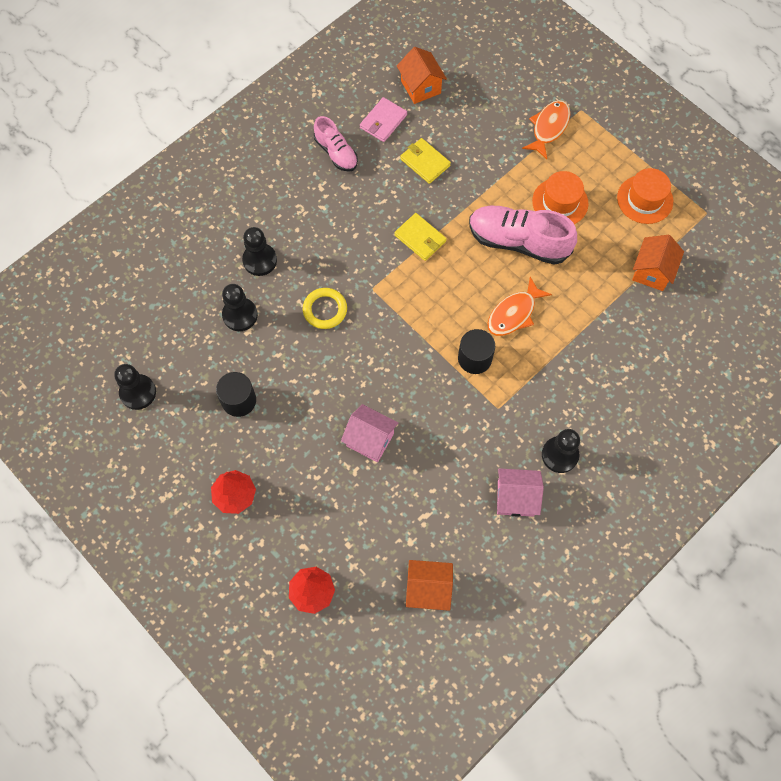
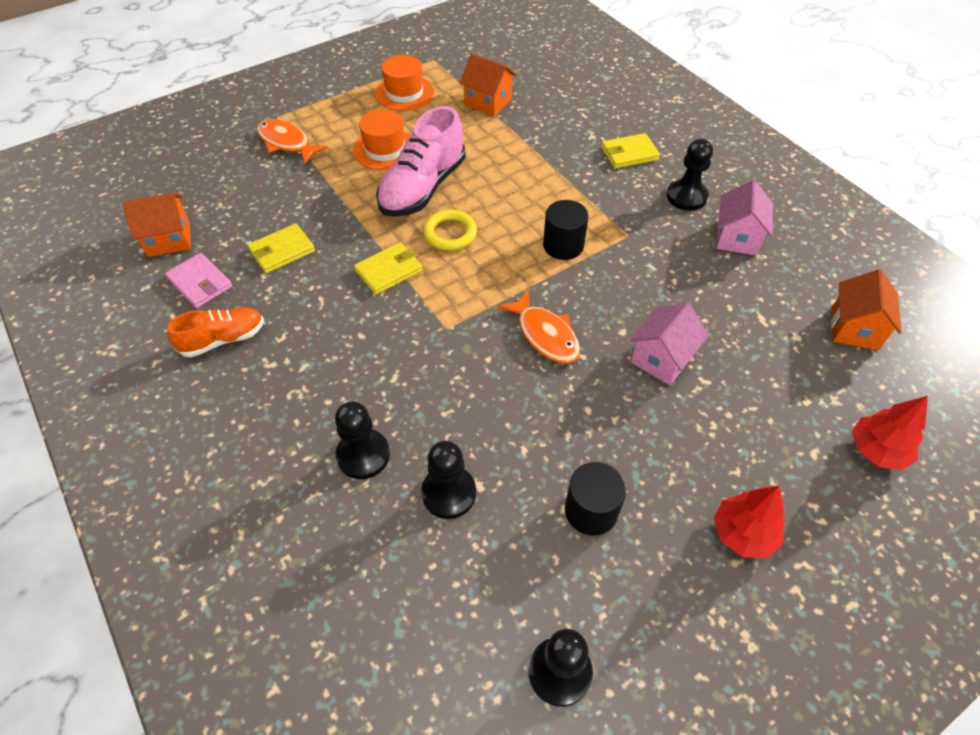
camera: 80 degrees left, 15 degrees down
(325, 310) = (465, 384): yellow ring -> yellow ring (450, 233)
(336, 153) = (223, 339): pink shoe -> orange shoe
(514, 313) = (512, 205): orange fish -> orange fish (545, 335)
(608, 403) = (629, 154): none -> yellow wallet

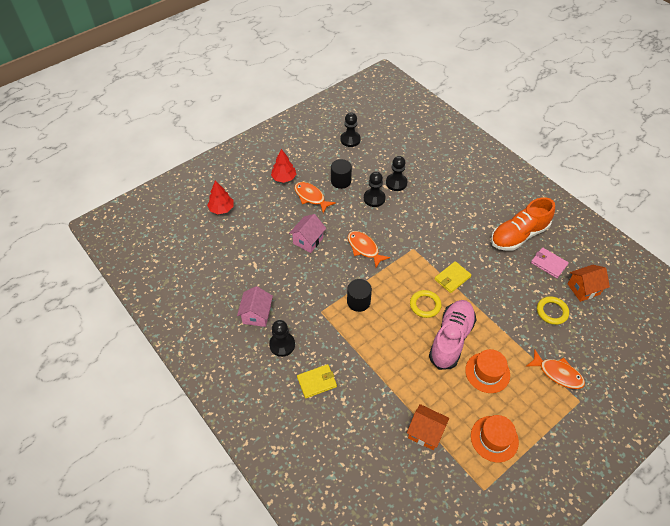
camera: 175 degrees right, 0 degrees up
(223, 339) = (518, 235): orange shoe -> orange shoe, size x1.70
(245, 212) = (552, 312): none -> yellow ring
(282, 251) = (516, 286): yellow wallet -> none
(363, 455) = (434, 193): black pawn -> black pawn (374, 198)
(665, 467) = (311, 197): none -> orange fish
(854, 328) = (209, 262): orange house -> none

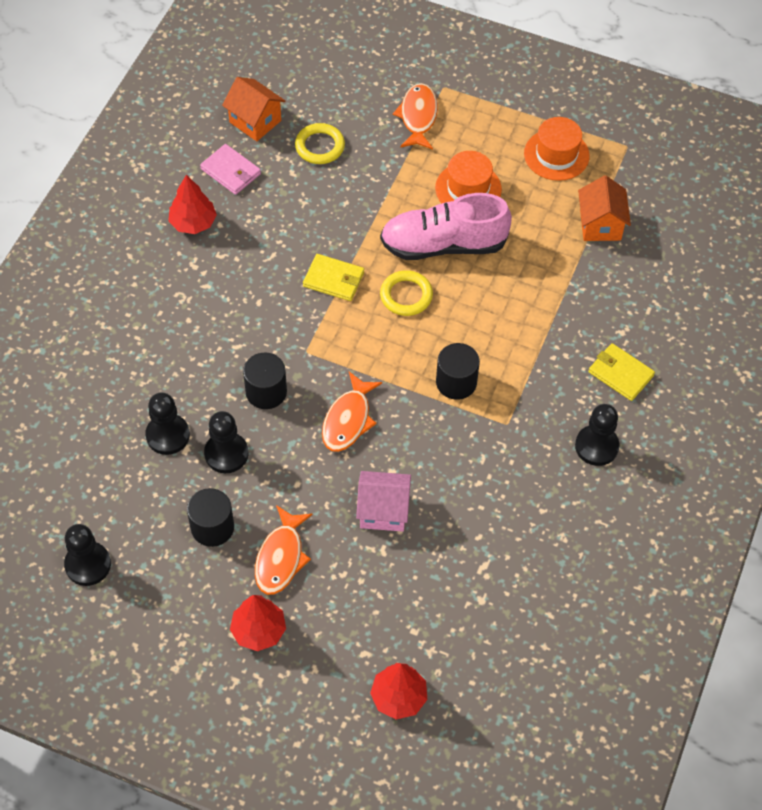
camera: 120 degrees left, 5 degrees up
(257, 315) = (572, 509): pink house -> none
(399, 224) = (266, 392): none -> black cylinder
(518, 235) = (193, 223): orange shoe -> red tree
(548, 264) = (231, 171): pink wallet -> pink wallet turned 60 degrees counterclockwise

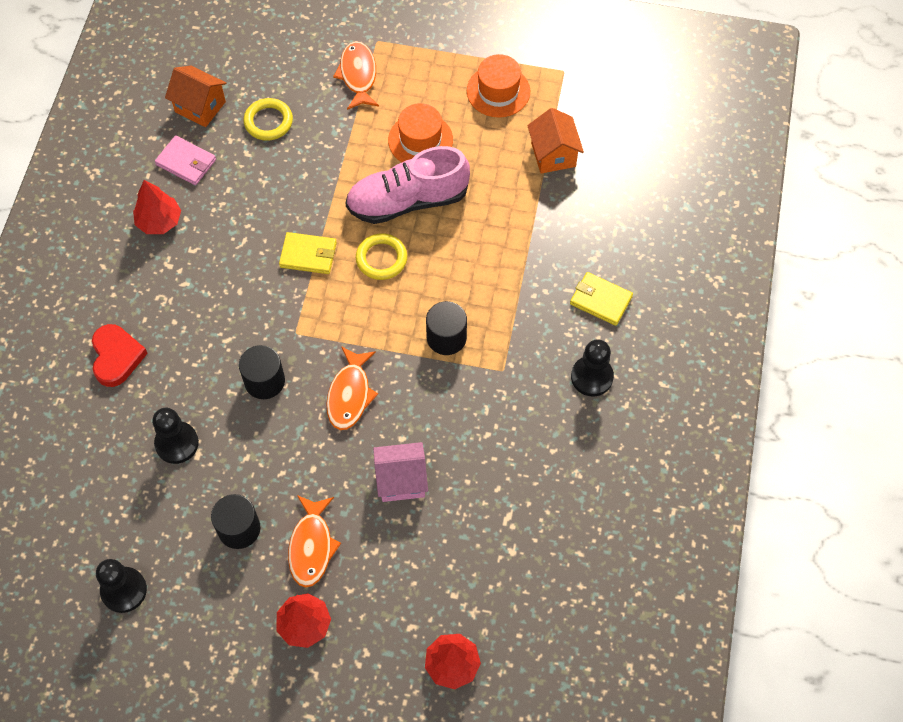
camera: 10 degrees left, 5 degrees up
(125, 343) = (116, 357): none -> red heart
(226, 454) = (238, 451): black pawn -> none

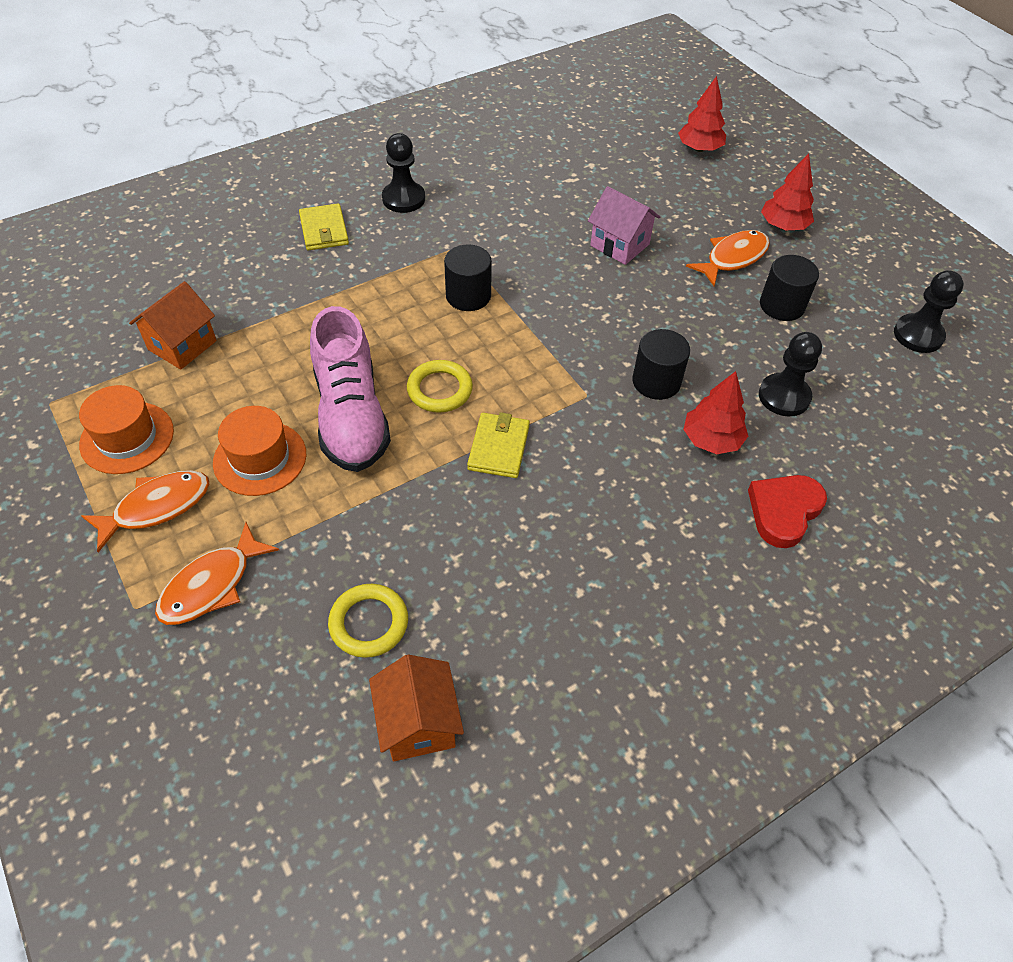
camera: 135 degrees left, 10 degrees down
(159, 221) = (612, 615): red tree -> red tree (711, 440)
(186, 162) = (512, 661): pink wallet -> none
(308, 255) = (498, 447): yellow wallet -> yellow wallet turned 45 degrees clockwise
(350, 394) = (594, 319): orange fish -> orange fish (156, 507)
(407, 201) = (351, 416): pink shoe -> pink shoe turned 45 degrees clockwise

